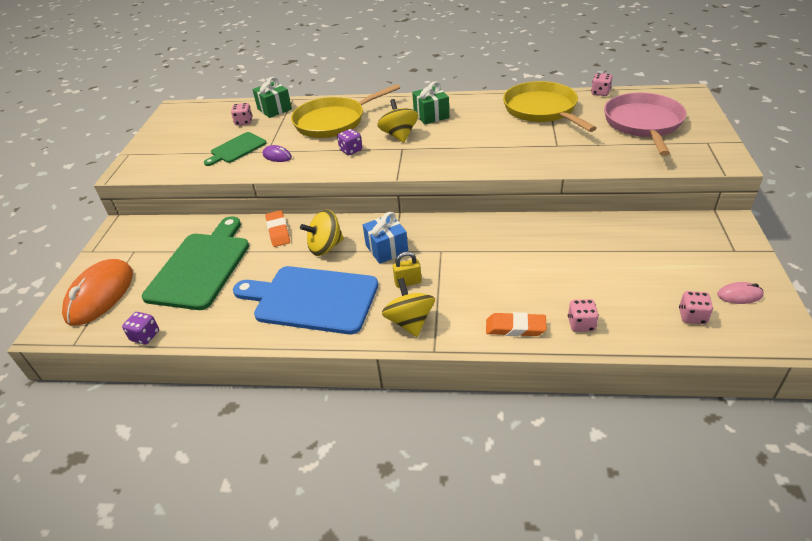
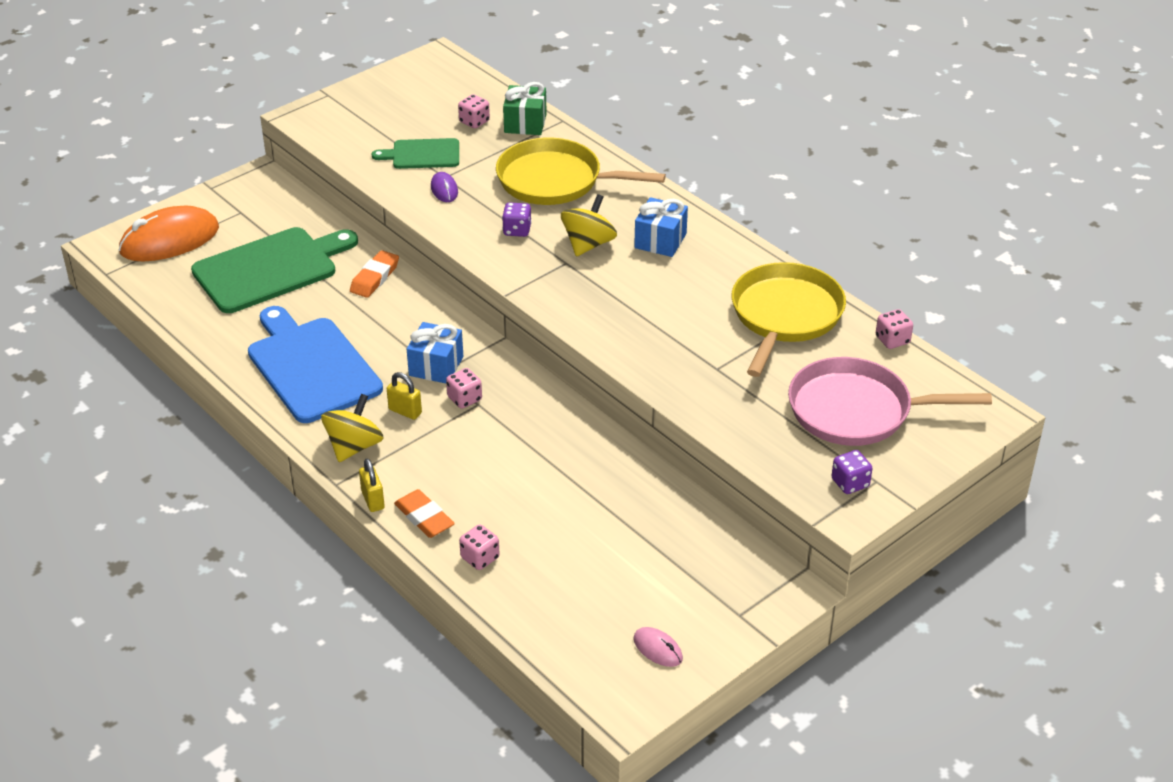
camera: 40 degrees right, 0 degrees up
(145, 336) = (158, 305): purple dice -> purple dice (850, 483)
(325, 247) = (390, 325): yellow spinning top -> none
(431, 115) = (660, 241): green gift -> blue gift
(471, 342) = (373, 500): none -> yellow padlock
(643, 123) = (856, 411): pink pan -> pink pan turned 135 degrees counterclockwise
(692, 316) = (581, 628): pink dice -> pink dice (464, 399)

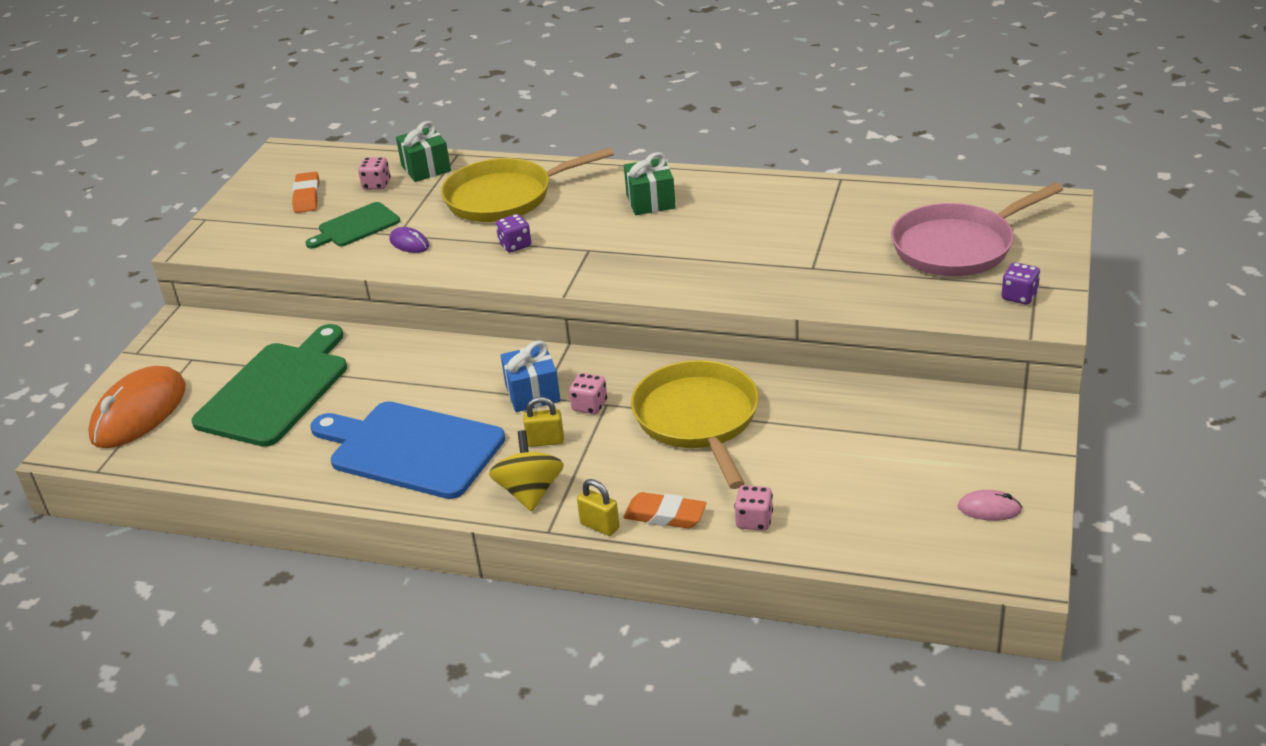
camera: 30 degrees left, 5 degrees down
(374, 278) = (392, 352): orange eraser -> orange eraser (307, 196)
(588, 244) = (592, 229): yellow spinning top -> none
(660, 241) = (650, 201): blue gift -> green gift
(785, 315) = (818, 209): yellow pan -> yellow pan (698, 419)
(892, 340) = (921, 189): pink dice -> none

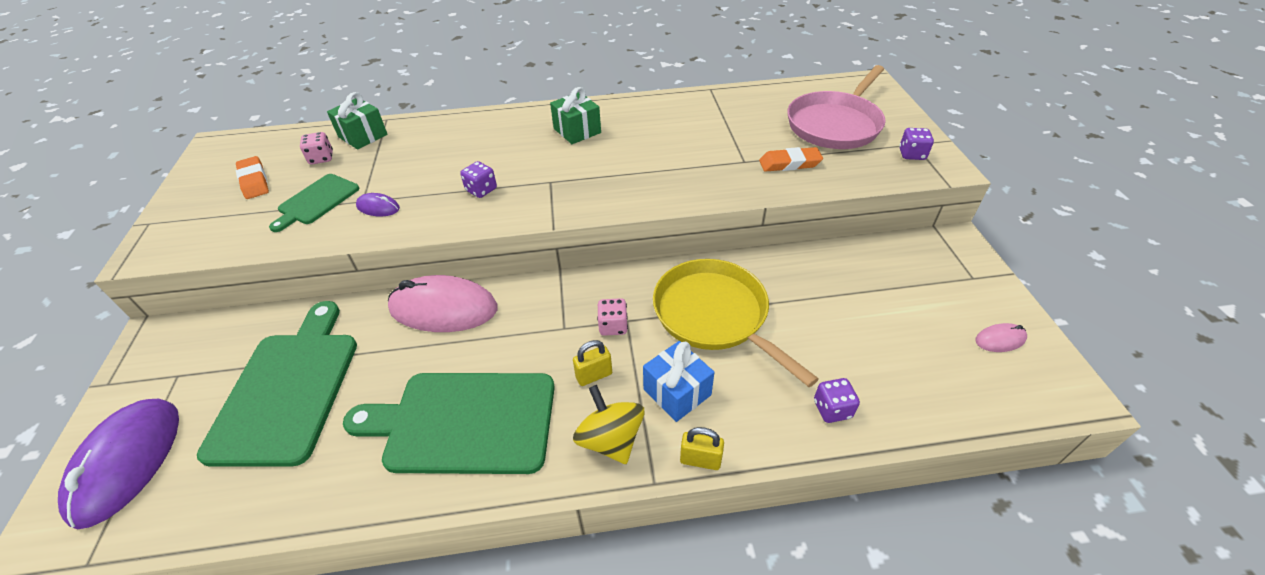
camera: 25 degrees left, 10 degrees up
(139, 413) = (127, 462): orange mouse -> purple mouse
(411, 449) = (464, 422): blue cutting board -> green cutting board
(437, 356) = (444, 309): none -> pink mouse
(504, 197) = (448, 149): yellow pan -> none
(532, 393) = (554, 326): blue gift -> blue gift (677, 392)
(665, 515) = (752, 428): orange eraser -> orange eraser (789, 163)
(754, 521) = (832, 409): pink dice -> purple dice

